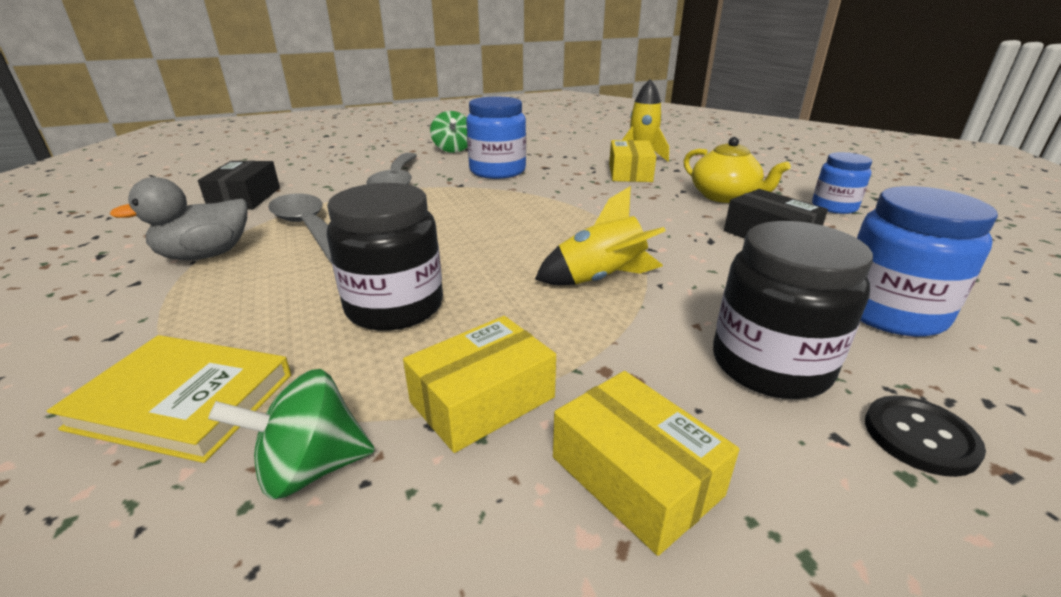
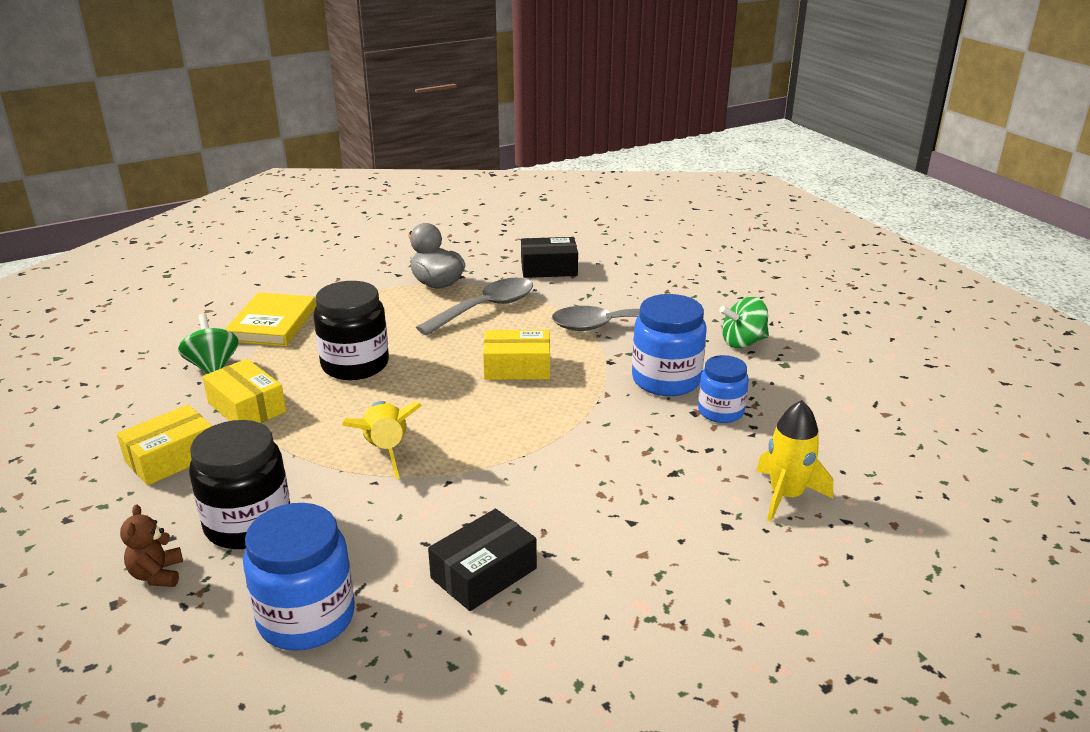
camera: 85 degrees right, 0 degrees up
(630, 173) = (694, 480): yellow box -> yellow box (517, 367)
(724, 196) = (615, 557): yellow teapot -> none
(834, 207) = (594, 665): blue jar -> blue jar (720, 411)
(920, 437) = (157, 574): black button -> brown teddy bear

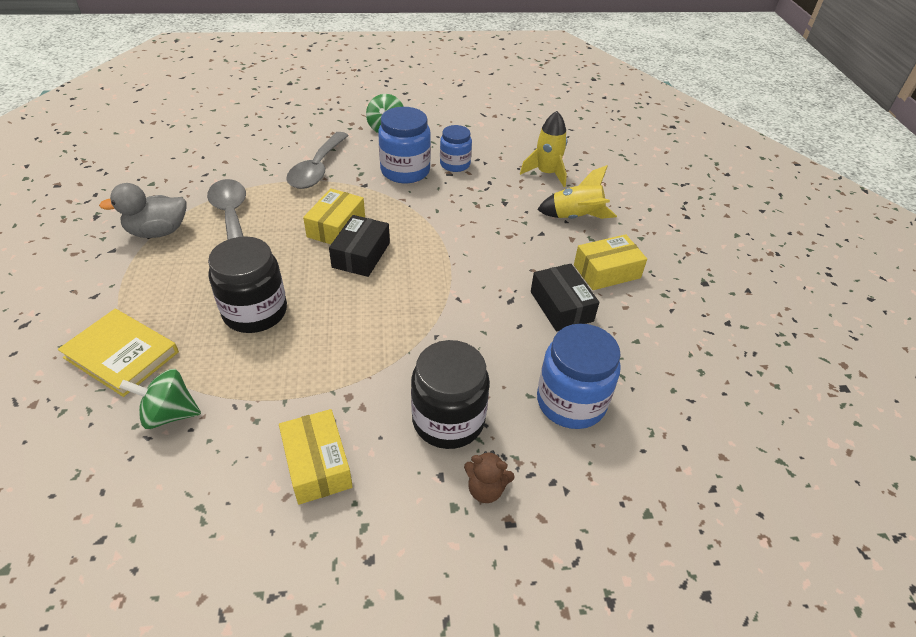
camera: 70 degrees left, 15 degrees up
(247, 407) = (269, 397): yellow box -> yellow box (606, 271)
(386, 450) = (399, 321): yellow rocket -> yellow rocket (576, 217)
(549, 268) = (199, 168): black box -> black box (361, 255)

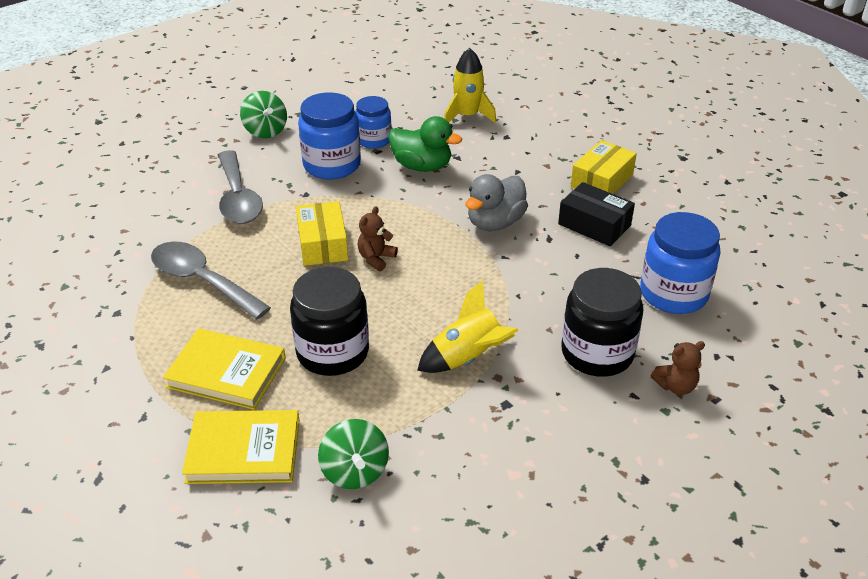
camera: 30 degrees left, 5 degrees down
(158, 232) = (136, 328): grey duck -> grey duck (495, 223)
(169, 414) = (354, 472): green spinning top -> green spinning top turned 75 degrees counterclockwise
(174, 291) = (226, 373): none -> yellow book
(317, 464) = (530, 439): yellow box -> none
(361, 255) = (376, 258): black box -> brown teddy bear
(470, 198) = (422, 166): none -> green duck
(576, 217) = (532, 146): yellow rocket -> yellow rocket (468, 358)

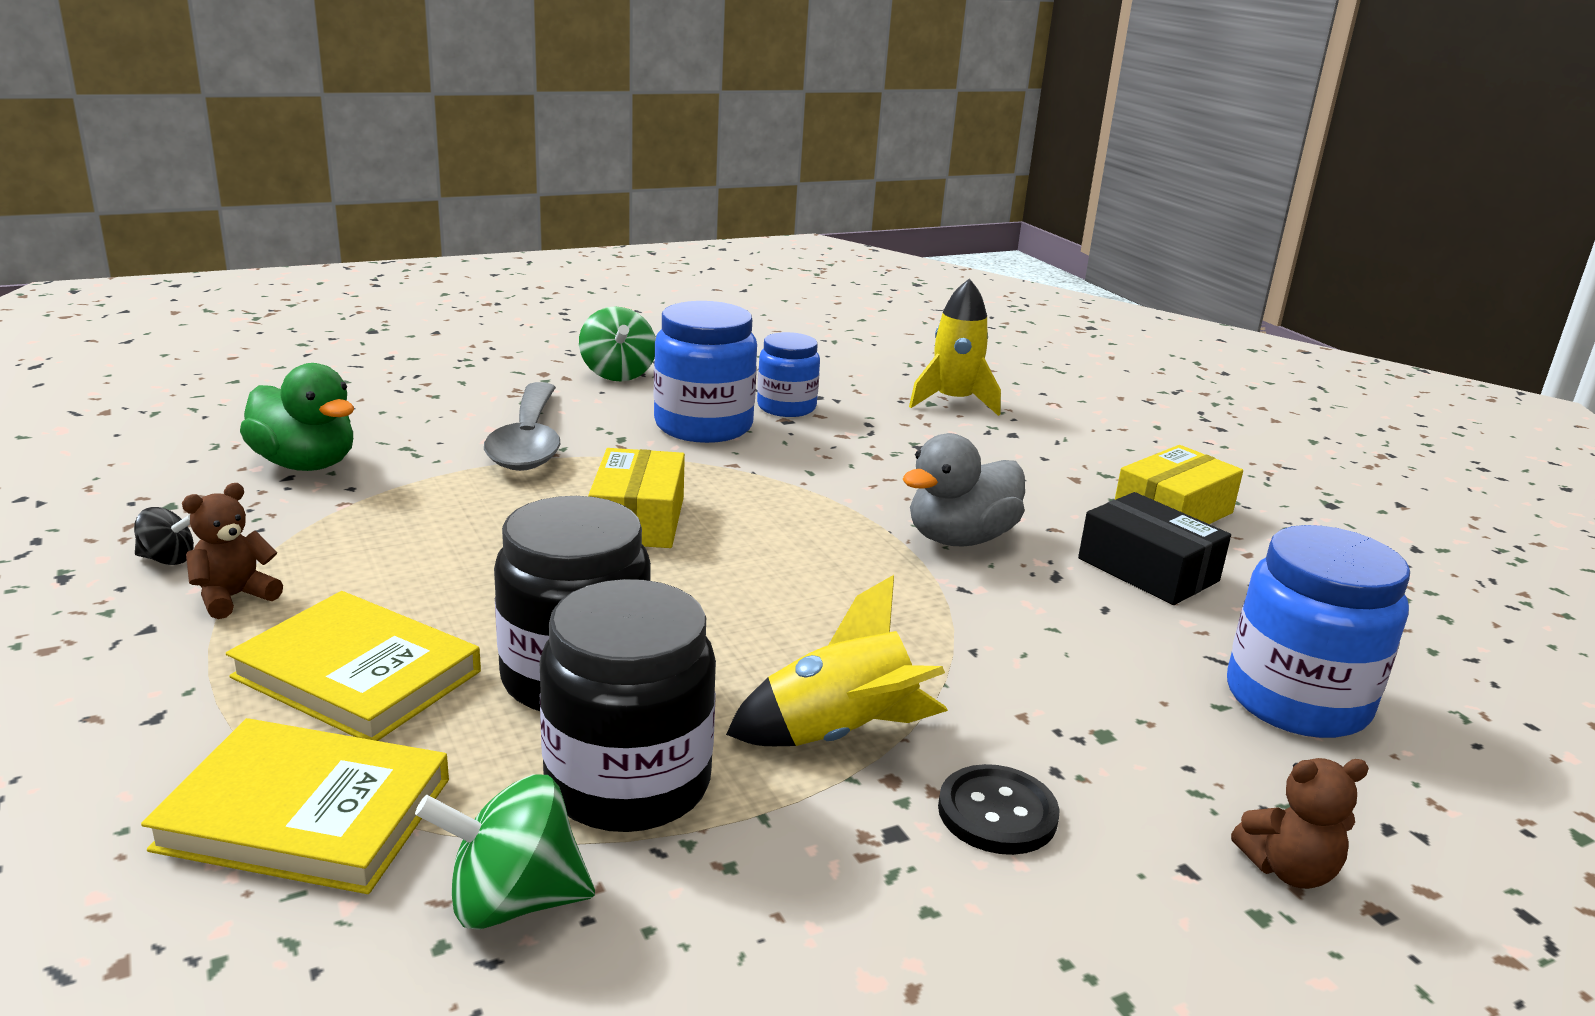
camera: 10 degrees right, 15 degrees down
(87, 323) = (167, 559): none -> black spinning top
(202, 281) = (402, 535): grey spoon -> none
(354, 472) = (512, 901): green spinning top -> green spinning top turned 90 degrees clockwise
(376, 258) = (723, 554): brown teddy bear -> brown teddy bear (234, 597)
(422, 166) = (854, 449): green duck -> green duck (305, 464)
(548, 384) = (997, 813): none -> black button
(597, 353) = (1117, 775): black jar -> black jar (628, 783)

